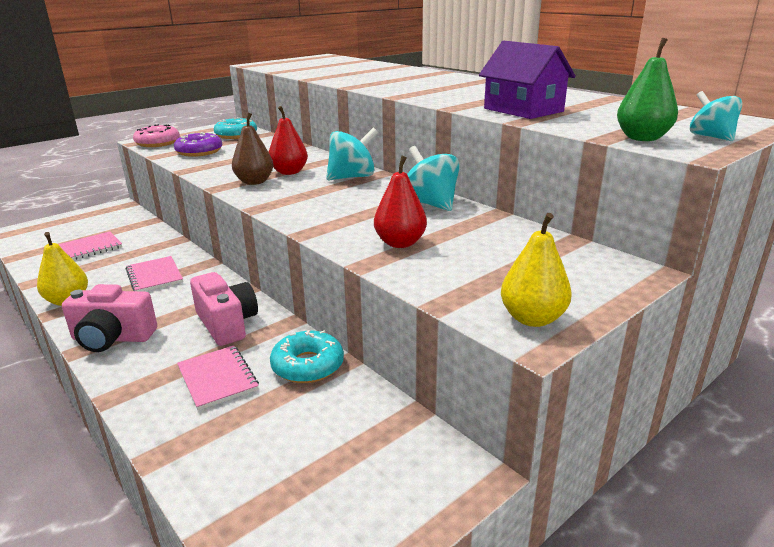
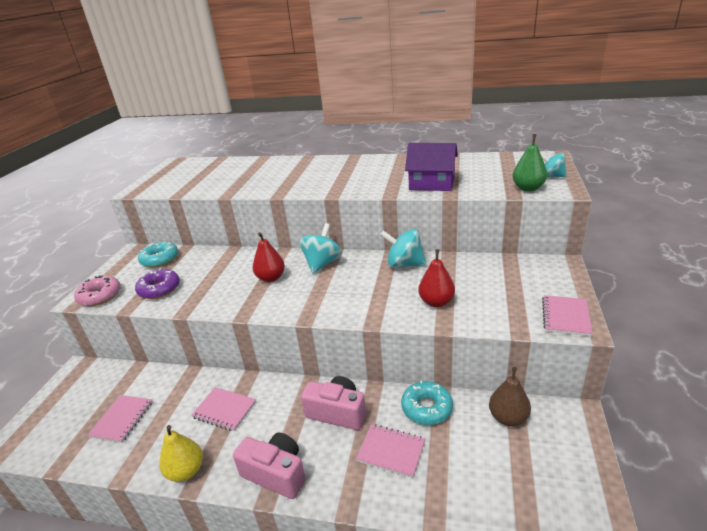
camera: 35 degrees left, 5 degrees up
(112, 338) = (276, 473): pink camera -> pink camera turned 120 degrees counterclockwise
(254, 182) = (261, 298): brown pear -> brown pear (508, 418)
(532, 318) = (566, 317): yellow pear -> pink notebook

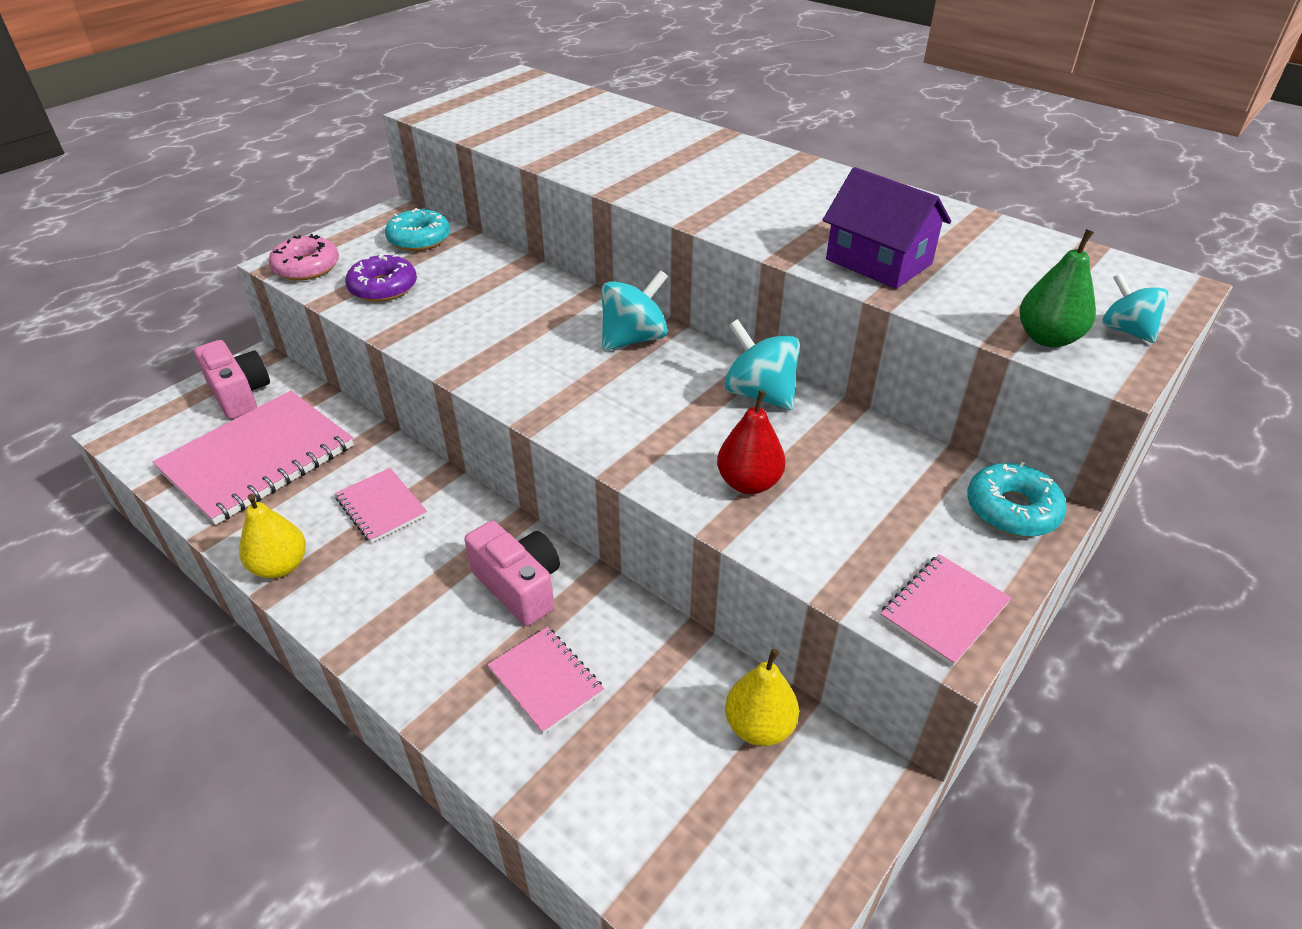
camera: 25 degrees right, 10 degrees up
(122, 419) = (258, 458): pink notebook -> pink notebook, size x1.99
(271, 278) = (540, 332): red pear -> none
(276, 473) = (378, 628): pink camera -> pink camera (239, 394)
(427, 408) = (648, 645): turquoise donut -> turquoise donut (1012, 510)
(508, 418) = (759, 726): brown pear -> yellow pear

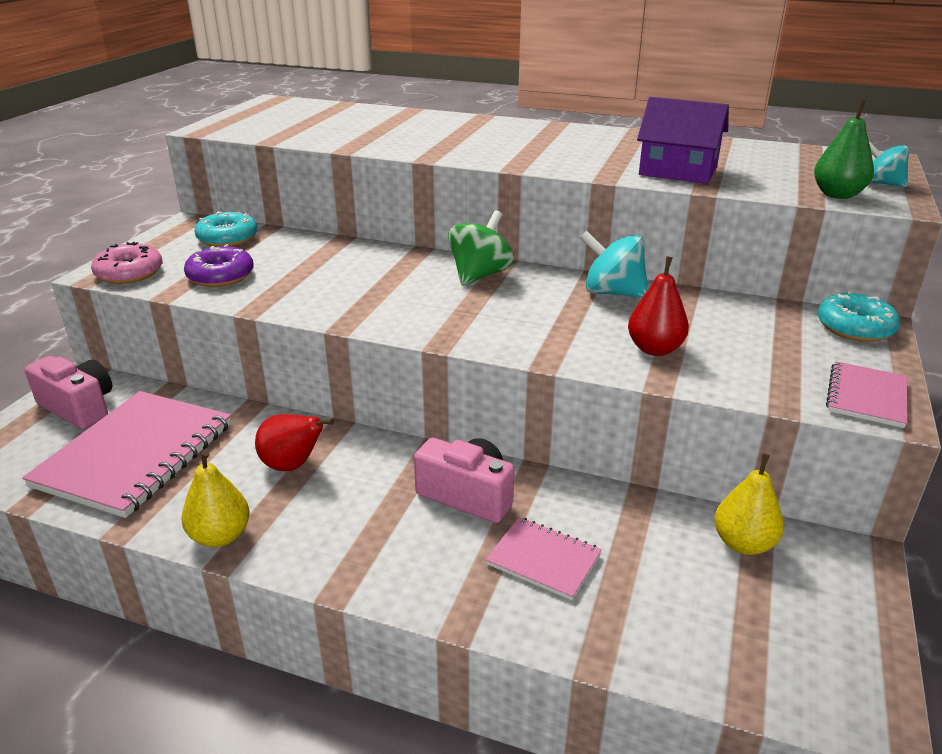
camera: 20 degrees left, 10 degrees down
(381, 507) = (292, 465): pink notebook -> red pear
(634, 339) = (480, 275): turquoise spinning top -> green spinning top

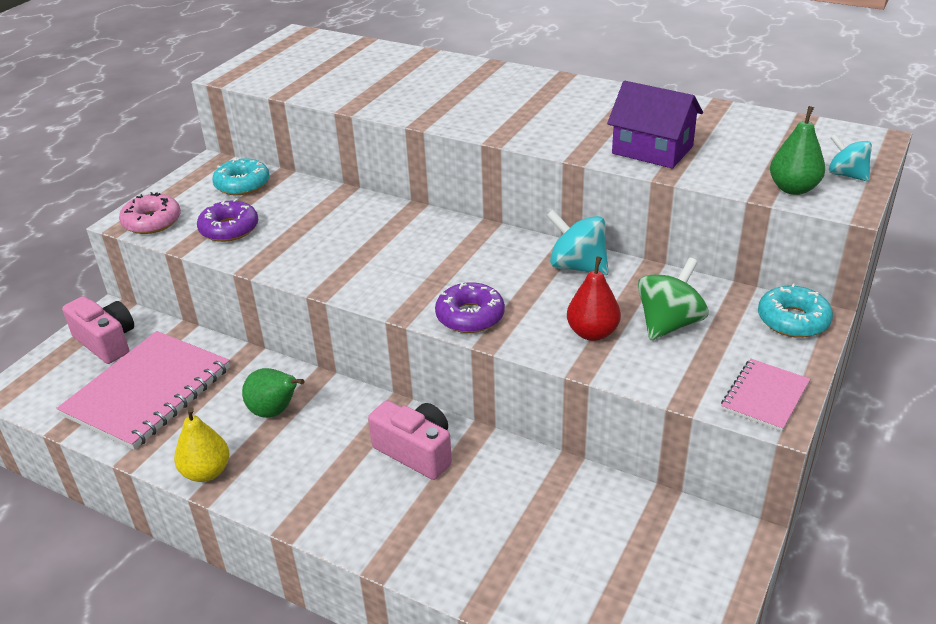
camera: 10 degrees right, 5 degrees up
(292, 465) = (275, 411): red pear -> green pear
(480, 275) = (461, 239): green spinning top -> green spinning top (669, 324)
(515, 341) = (470, 316): none -> purple donut
(543, 560) = (464, 516): pink notebook -> none
(743, 543) = (641, 517): yellow pear -> none

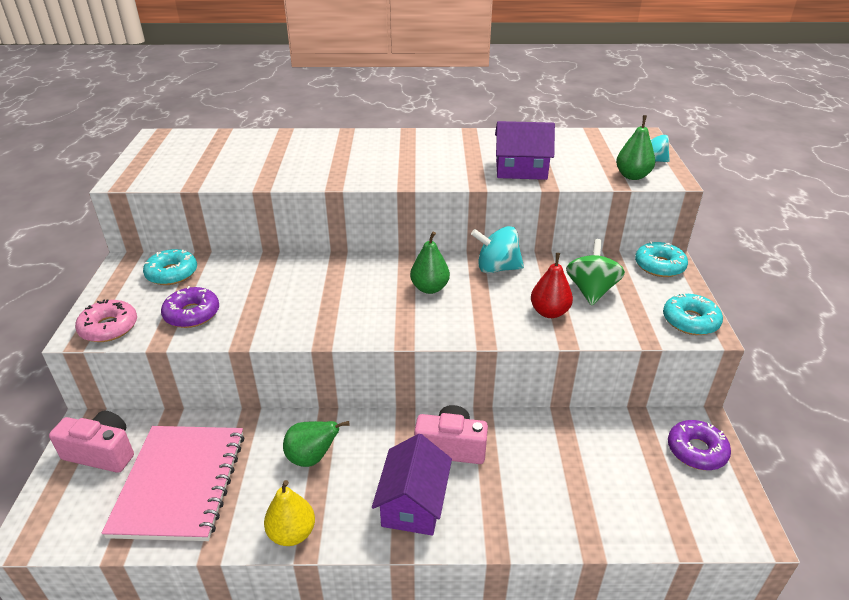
camera: 30 degrees left, 0 degrees up
(334, 490) = (413, 503): none -> purple house
(470, 316) = (455, 326): purple donut -> purple donut (696, 451)
(480, 268) = (429, 288): none -> green pear
(765, 397) = (690, 321): pink notebook -> turquoise donut

